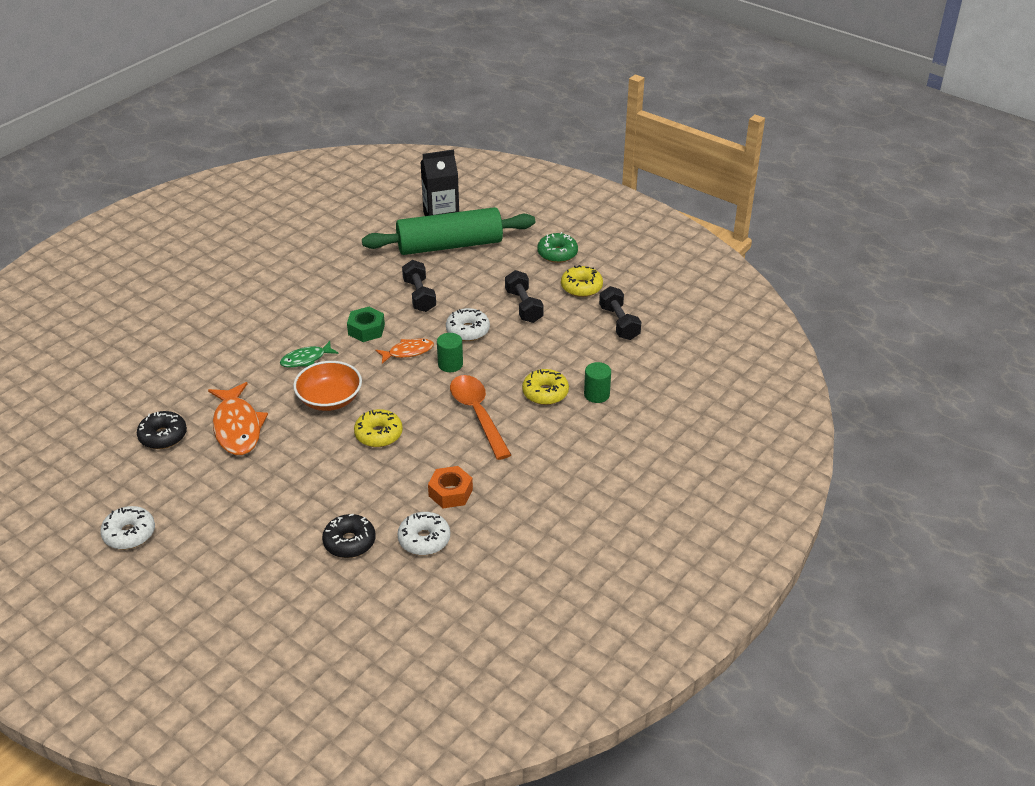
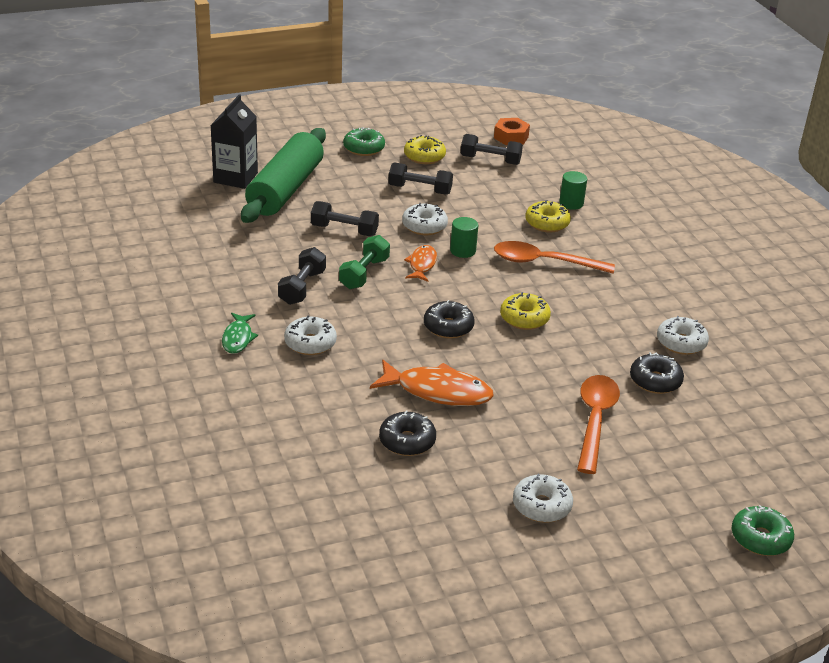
camera: 60 degrees left, 5 degrees down
(166, 678) = (760, 538): none -> green donut
(250, 343) = (310, 343): none -> white donut
(262, 525) = (595, 421): none -> orange spoon
(306, 359) = (373, 320): green fish -> green fish (238, 338)
(319, 310) = (302, 287): none -> black dumbbell
(329, 399) = (448, 327): orange bowl -> black donut
(366, 330) = (364, 273): green nut -> green dumbbell
(450, 492) = (633, 310): orange nut -> orange nut (511, 137)

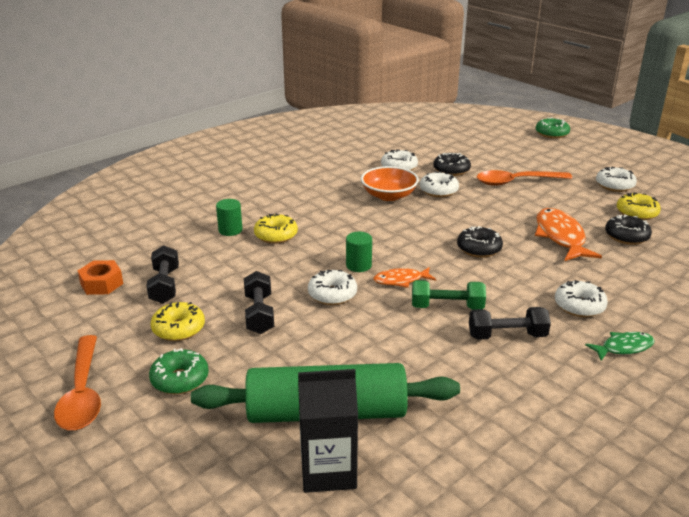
camera: 110 degrees left, 5 degrees down
(344, 230) = (381, 340): black dumbbell -> none
(524, 318) = (431, 221): yellow donut -> yellow donut (636, 213)
(544, 262) = (342, 226): orange spoon -> orange spoon (82, 393)
(598, 349) = (438, 191): none -> white donut
(602, 311) = (389, 195): none -> orange bowl

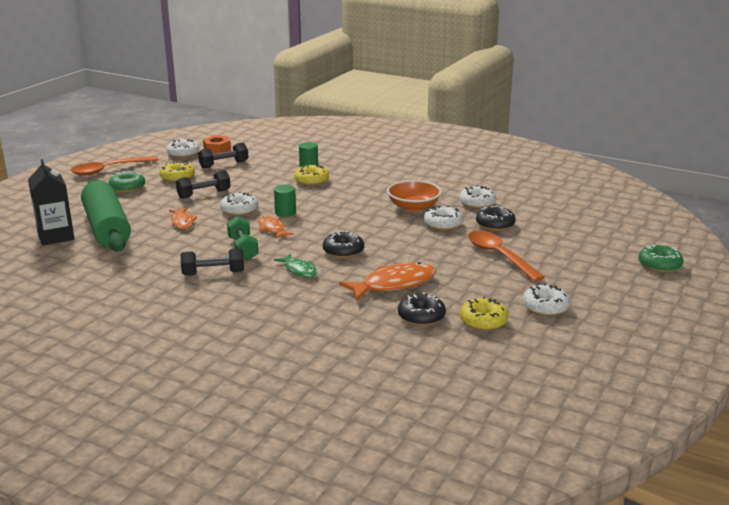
camera: 70 degrees right, 5 degrees down
(344, 342) = (182, 222): none -> orange fish
(507, 336) = (213, 273): black dumbbell -> black dumbbell turned 75 degrees counterclockwise
(579, 306) = (271, 299): white donut -> white donut (183, 154)
(623, 347) = (216, 320): green fish -> green fish (299, 270)

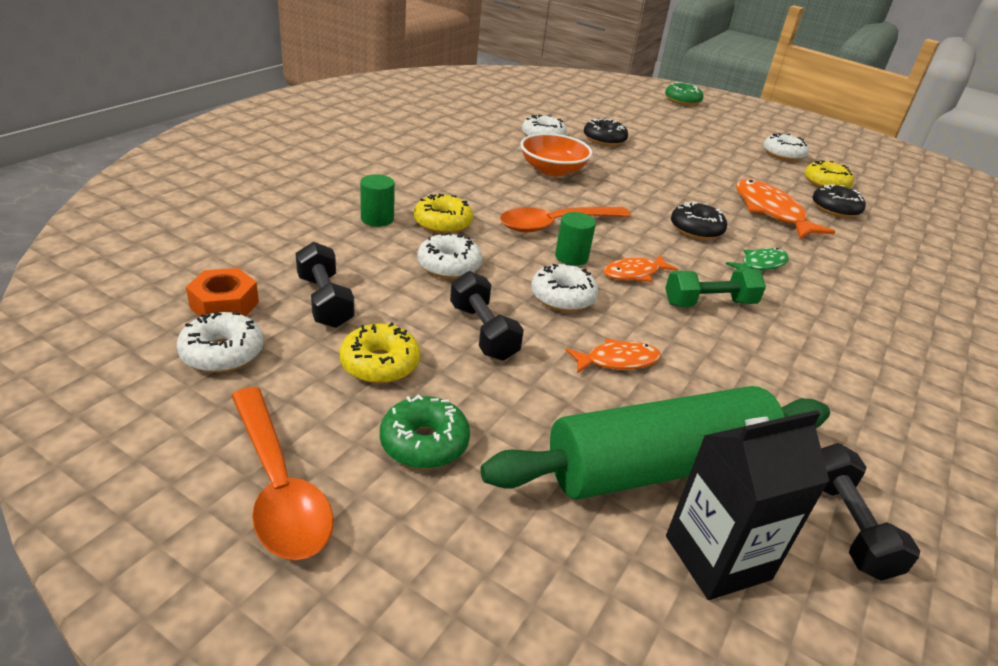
camera: 90 degrees left, 10 degrees up
(213, 273) = (800, 334): black dumbbell -> black dumbbell (846, 526)
(442, 224) = (606, 163): white donut -> white donut (449, 266)
(499, 256) = (683, 152): orange spoon -> orange spoon (556, 224)

